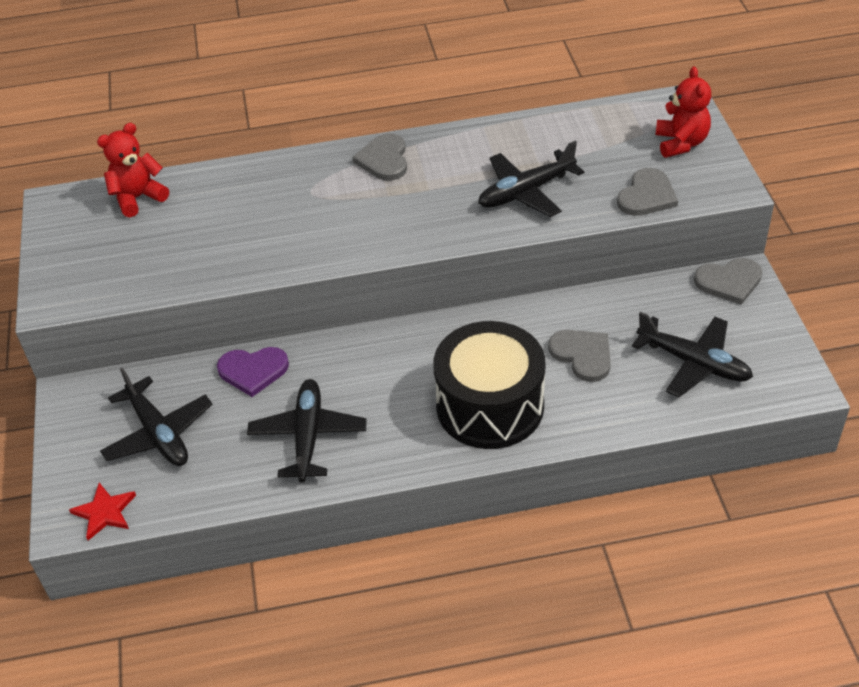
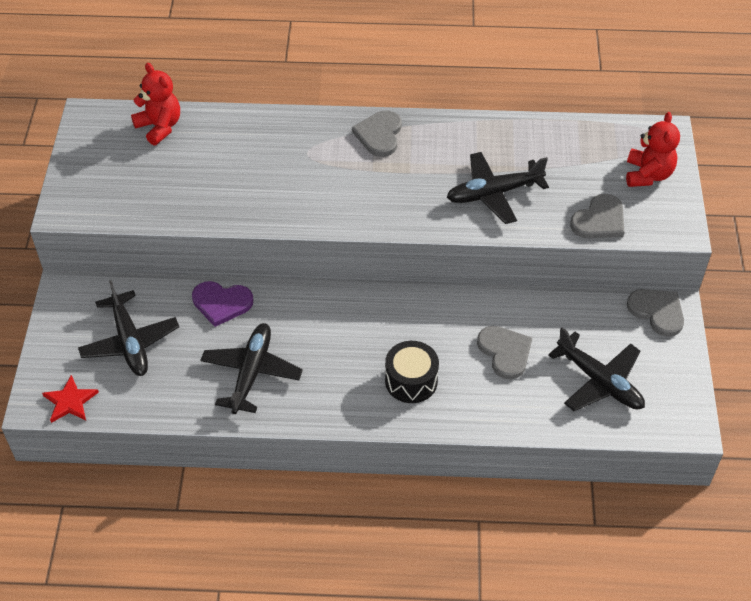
camera: 10 degrees right, 5 degrees up
(138, 198) = (159, 127): red teddy bear -> red teddy bear turned 75 degrees clockwise
(490, 406) = (411, 381): black drum -> black drum, size x0.56
(729, 281) = (657, 312): grey heart -> grey heart turned 135 degrees counterclockwise

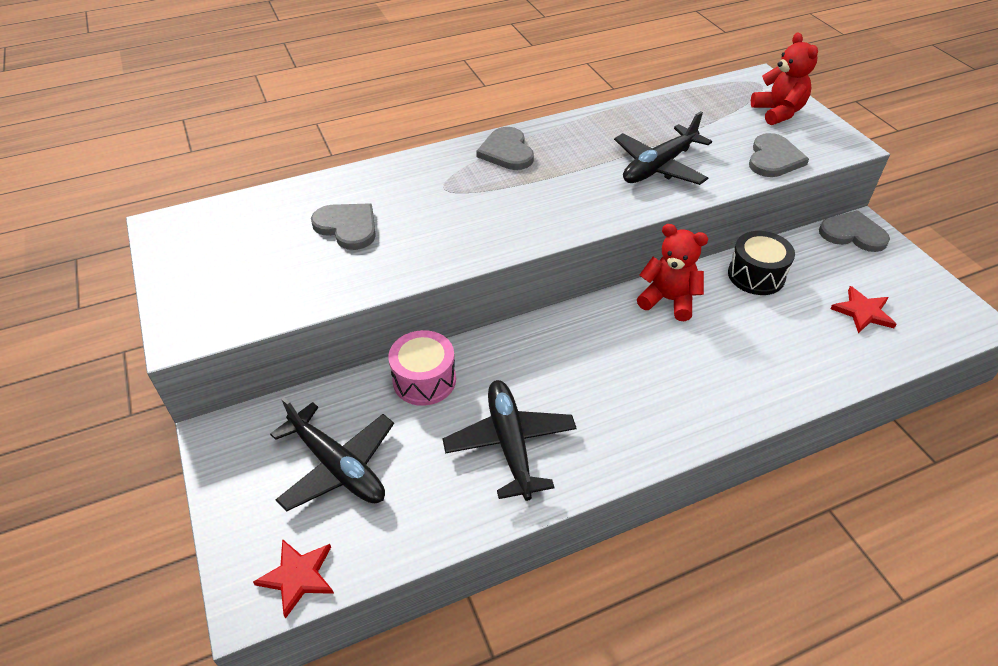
camera: 25 degrees left, 5 degrees down
(159, 127) = (259, 212): red teddy bear -> red teddy bear (668, 300)
(221, 303) = (424, 380): purple heart -> pink drum
(411, 381) = (689, 382): black drum -> black drum (756, 275)
(505, 352) = (755, 318): grey heart -> grey heart (347, 227)
(599, 381) = (863, 312): black plane -> red star

